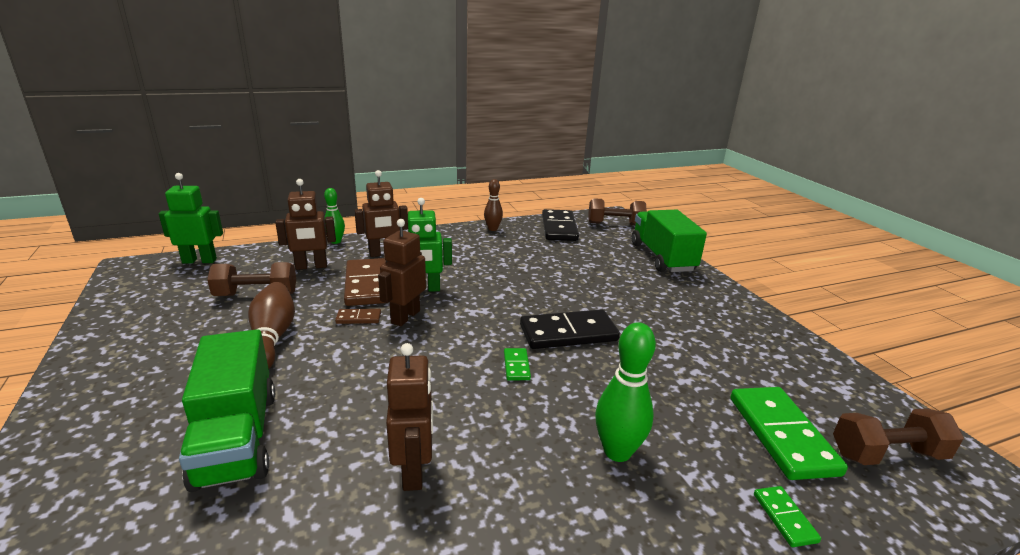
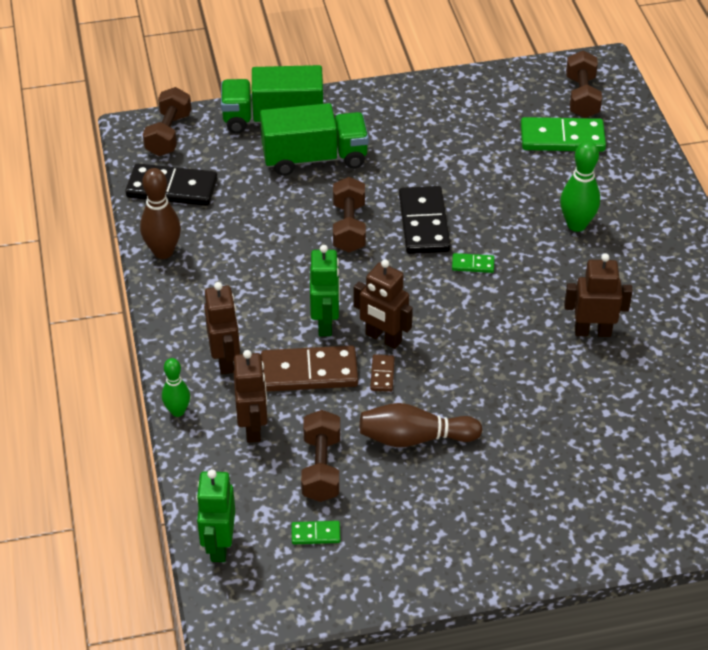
camera: 80 degrees left, 20 degrees up
(237, 438) = (557, 435): green truck -> green truck (314, 158)
(492, 229) = (163, 252): brown bowling pin -> brown bowling pin, size x1.54
(546, 295) = (349, 227): none -> brown dumbbell
(784, 518) = (632, 165): green domino -> green domino (315, 534)

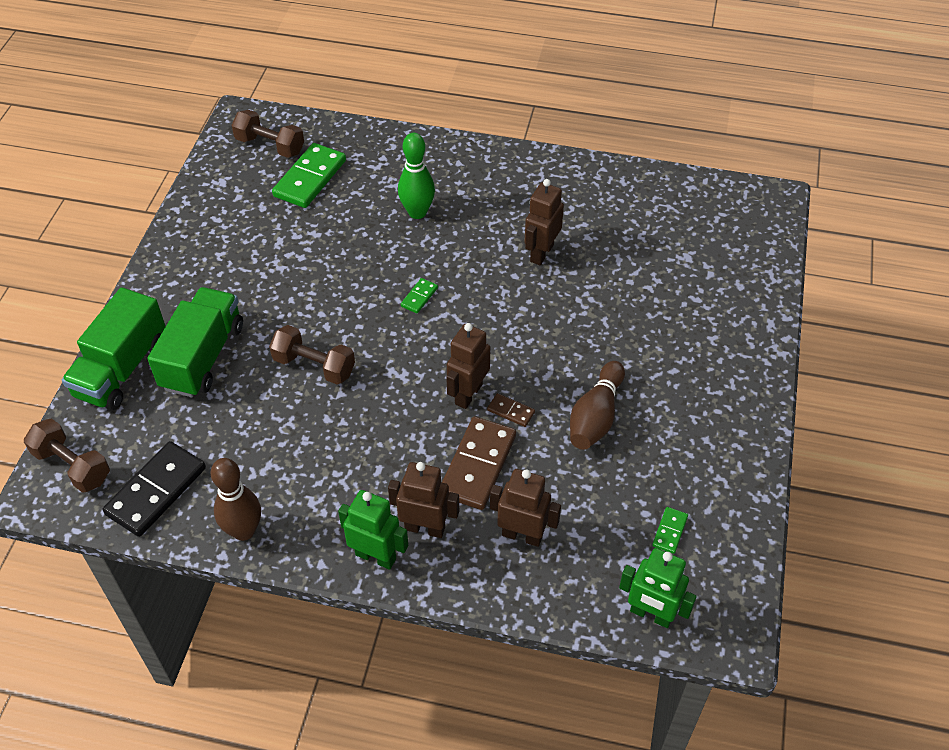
camera: 65 degrees left, 5 degrees up
(177, 411) = (469, 592): green bowling pin -> none
(321, 468) = (596, 498): brown dumbbell -> none
(325, 323) = (424, 430): green robot -> green robot (376, 556)
(383, 338) = (468, 394): brown robot -> brown robot turned 150 degrees clockwise
(423, 223) = (346, 310): black domino -> none

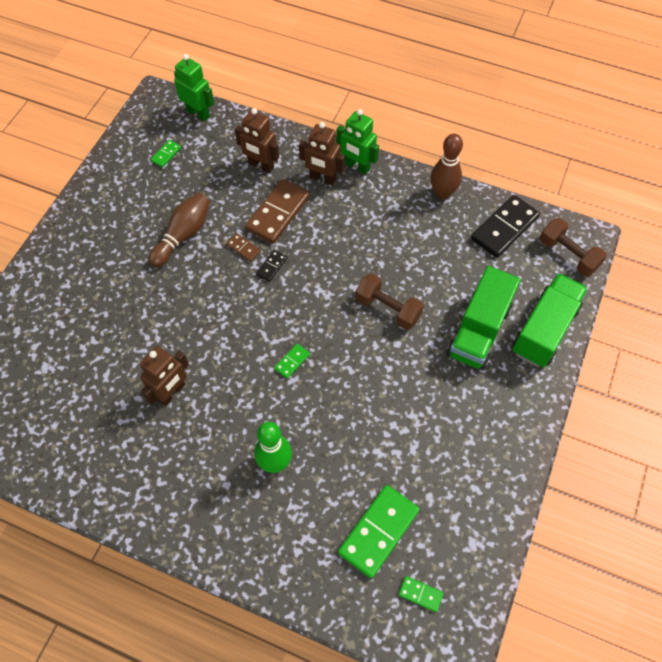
camera: 170 degrees left, 10 degrees up
(270, 146) = (420, 594): brown dumbbell -> green domino
(468, 394) = (272, 266): brown robot -> black domino

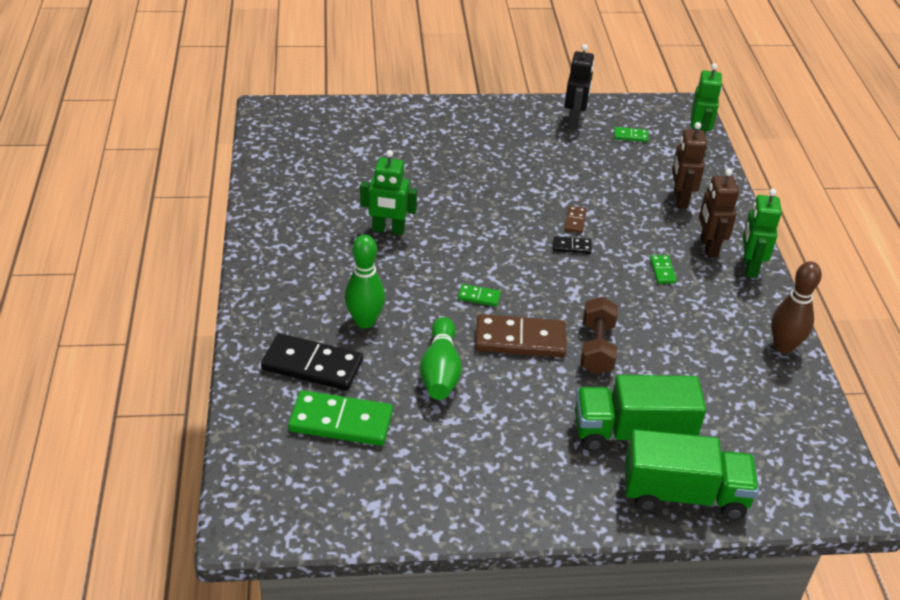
camera: 60 degrees right, 20 degrees down
(118, 180) = (574, 119): none -> black robot
(172, 392) = (388, 230): brown robot -> green robot
(183, 235) = (554, 178): brown bowling pin -> none
(278, 213) = (636, 230): brown domino -> brown domino (520, 339)
(359, 430) = (440, 371): none -> green bowling pin
(420, 594) = (294, 476): green domino -> green domino (662, 271)
(504, 228) = (790, 416): black domino -> black domino (312, 365)
(568, 255) = (810, 489): brown dumbbell -> none

